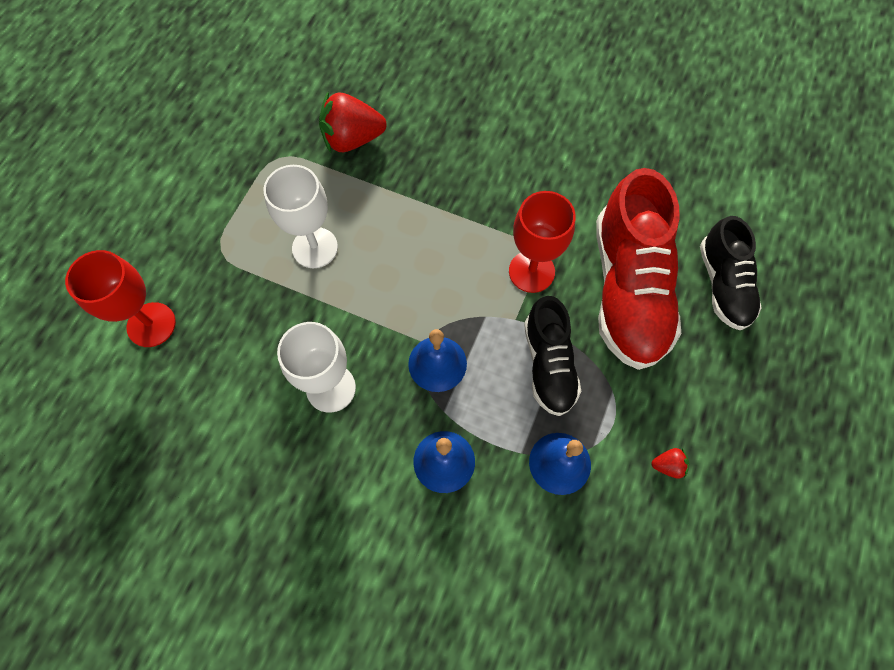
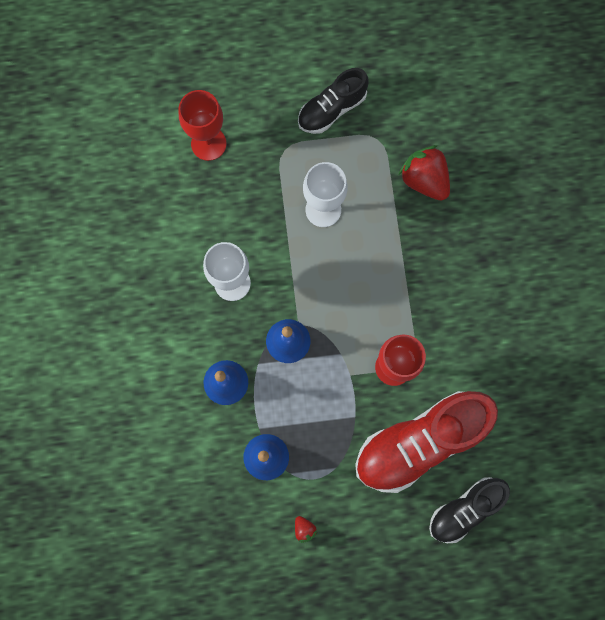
camera: 60 degrees right, 10 degrees up
(548, 364) = (330, 415): black shoe -> black shoe (332, 109)

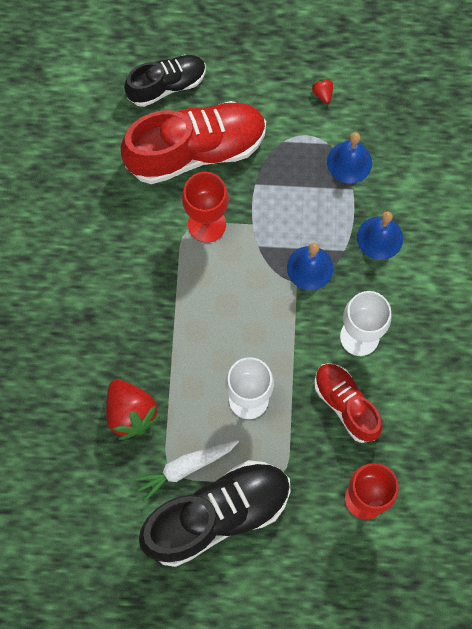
camera: 170 degrees left, 5 degrees down
(236, 219) = (346, 405): none -> red shoe
(332, 109) = (217, 515): black shoe -> black shoe, size x1.69
(367, 143) = (185, 468): none -> white carrot

